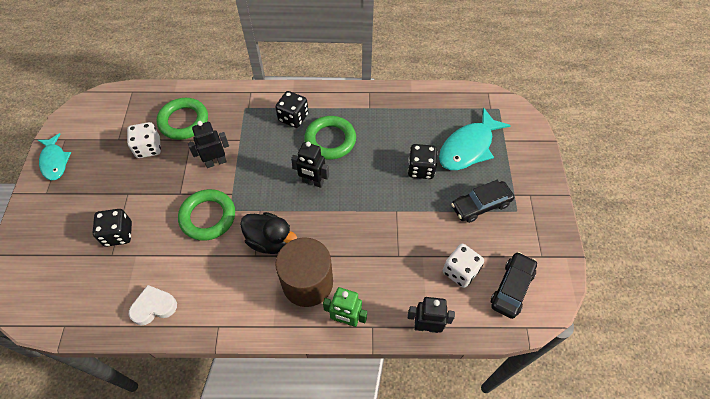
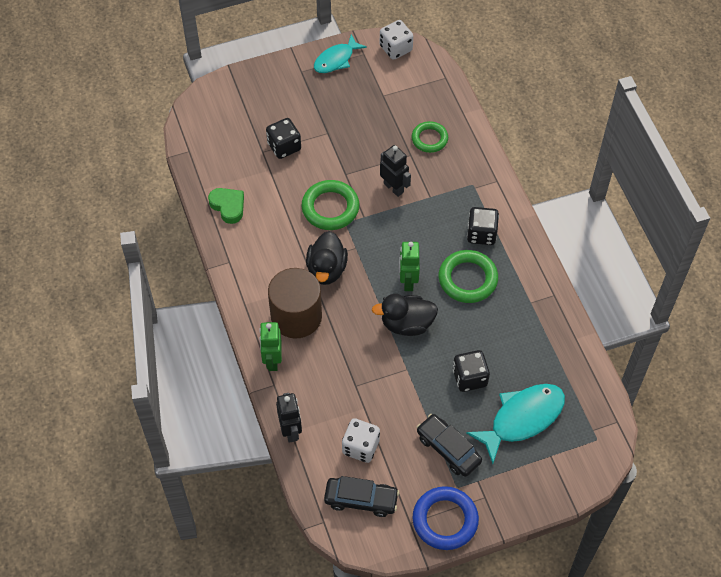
camera: 70 degrees right, 0 degrees up
(148, 148) = (384, 125): white dice -> white dice (396, 48)
(154, 307) = (228, 206): white heart -> green heart
(184, 121) = (429, 139): green ring -> green ring, size x0.66
(313, 182) = (408, 281): black robot -> green robot
(353, 196) = (406, 324): none -> black duck
(468, 147) = (522, 419): turquoise fish -> turquoise fish turned 120 degrees clockwise
(544, 229) = (445, 520): none -> blue ring

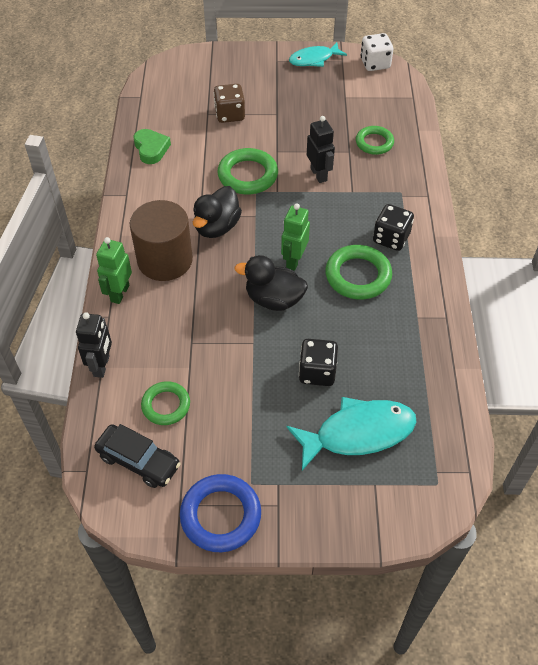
camera: 20 degrees right, 5 degrees down
(284, 146) = (230, 114): black dice -> brown dice
(360, 447) = (166, 405): white dice -> green ring
(448, 449) = (260, 438): black car -> none

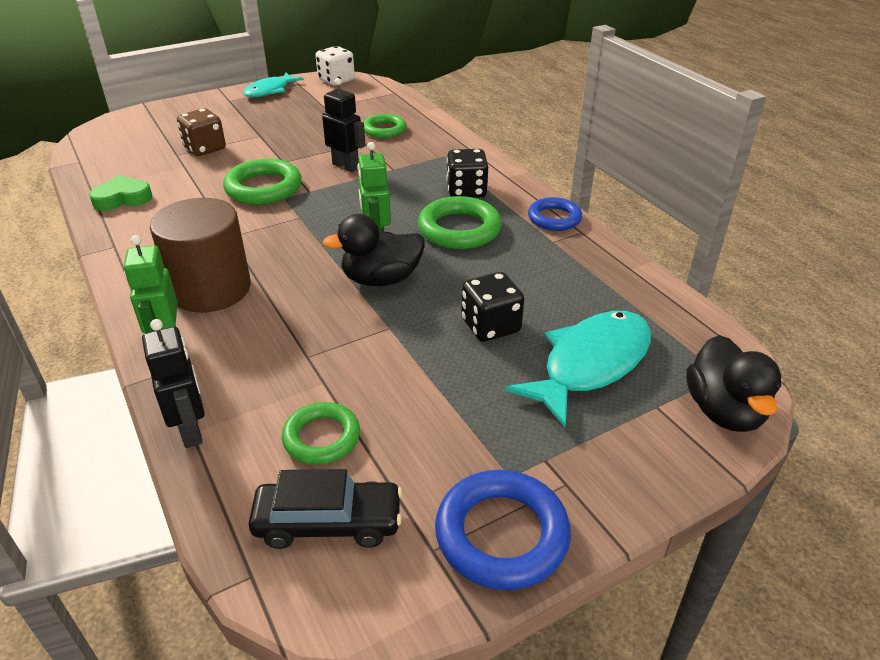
camera: 30 degrees left, 15 degrees down
(151, 149) = (122, 198): green heart -> green heart turned 60 degrees counterclockwise
(217, 227) = (258, 239): black duck -> black duck (724, 411)
(436, 295) = (554, 218): none -> blue ring

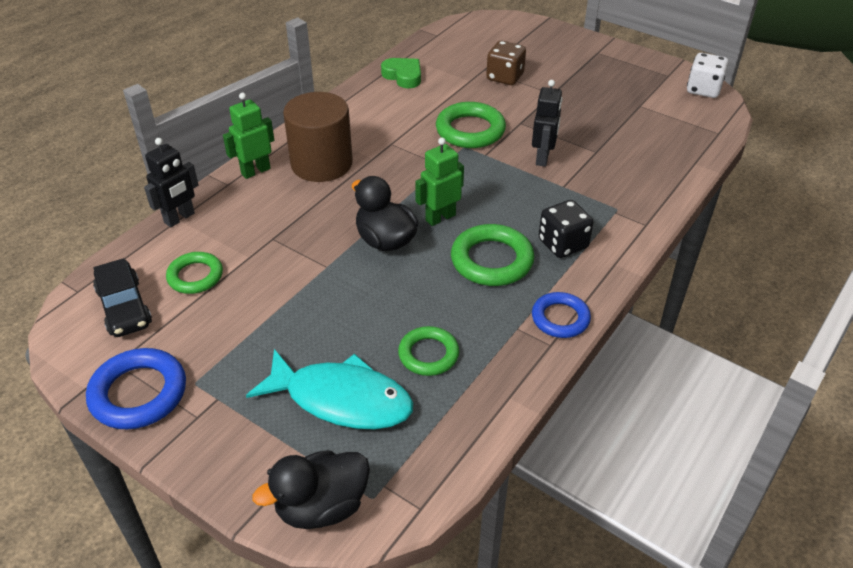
camera: 65 degrees right, 5 degrees up
(270, 91) = (638, 64): turquoise fish -> none
(384, 130) = (632, 155): green ring -> green ring (428, 354)
(490, 326) = (360, 323): black dice -> none

